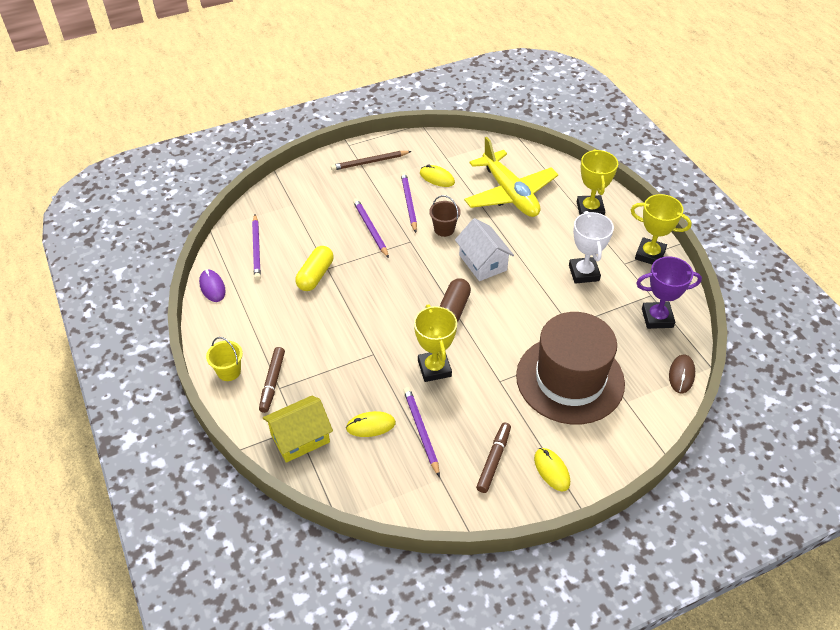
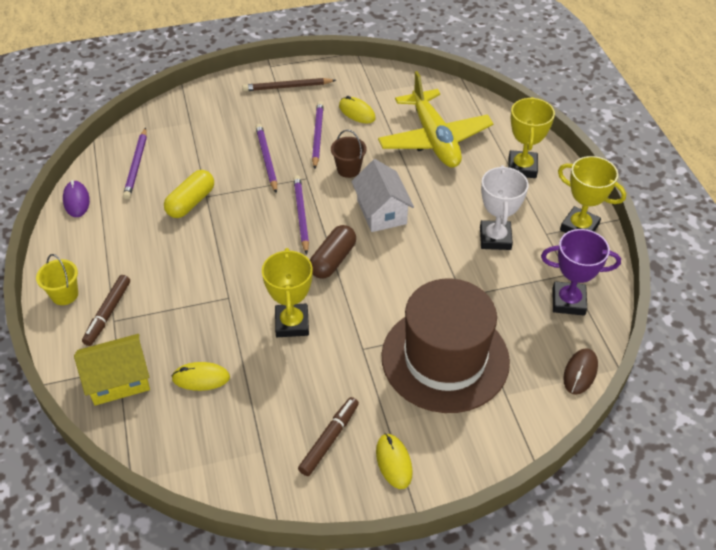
camera: 10 degrees right, 0 degrees up
(421, 431) = (256, 393): purple pencil -> purple pencil (301, 215)

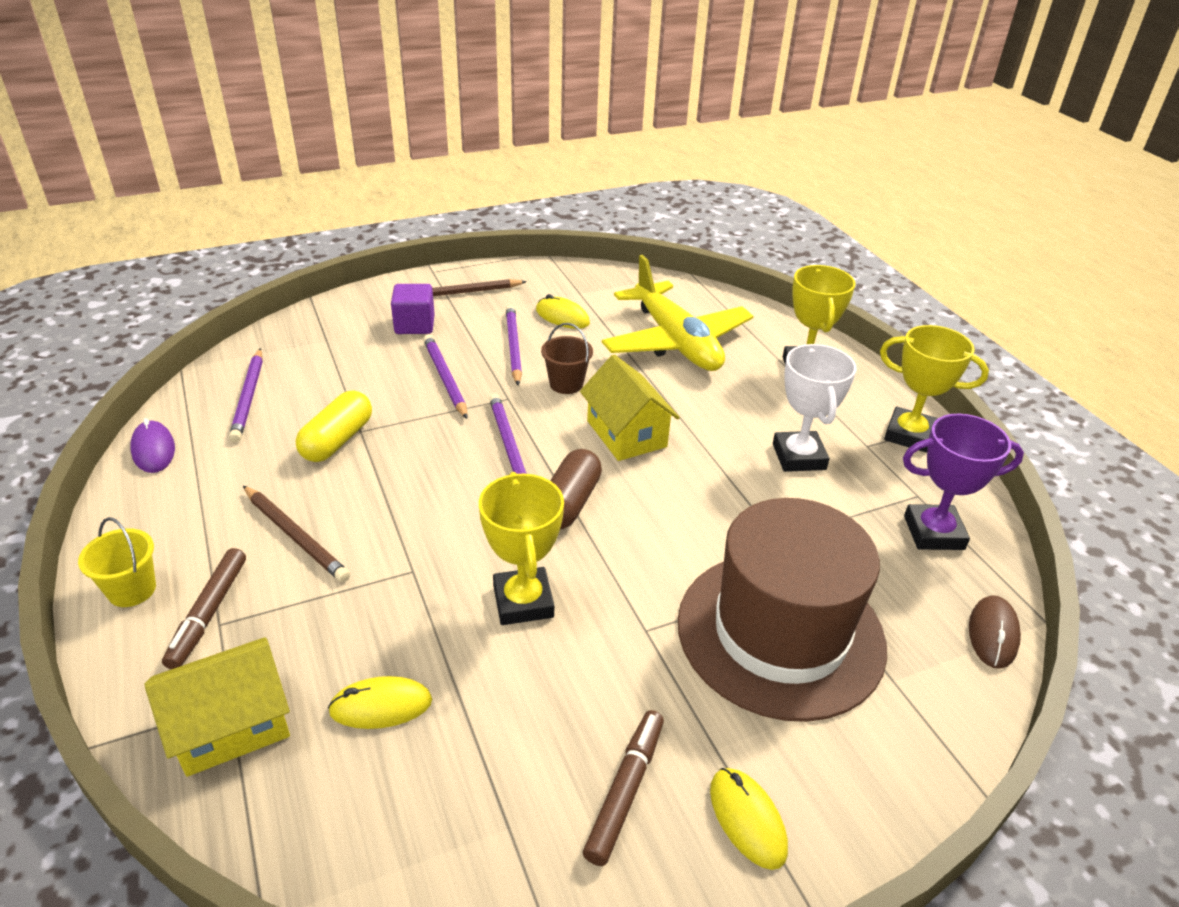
camera: 10 degrees left, 10 degrees down
(160, 268) = (295, 536): none -> brown pencil
(251, 113) = (414, 325): none -> purple cube
(381, 212) = (626, 434): white house -> yellow house

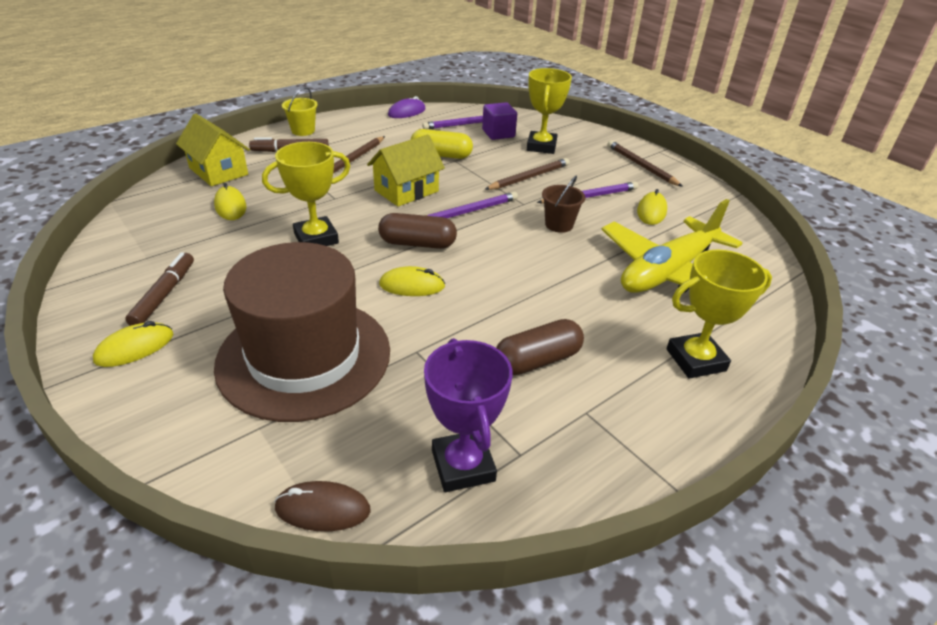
camera: 75 degrees right, 0 degrees up
(414, 325) = (583, 157): purple cube -> purple cube (498, 133)
(445, 378) = (529, 177): purple pencil -> brown pencil
(625, 791) = (164, 295): brown marker -> brown marker turned 90 degrees counterclockwise
(626, 434) = (512, 259): yellow house -> yellow house (406, 191)
(659, 522) = (412, 285): none -> yellow mouse
(799, 457) = (537, 360): white trophy -> brown capsule
(909, 435) = (628, 449): yellow trophy -> yellow trophy (541, 146)

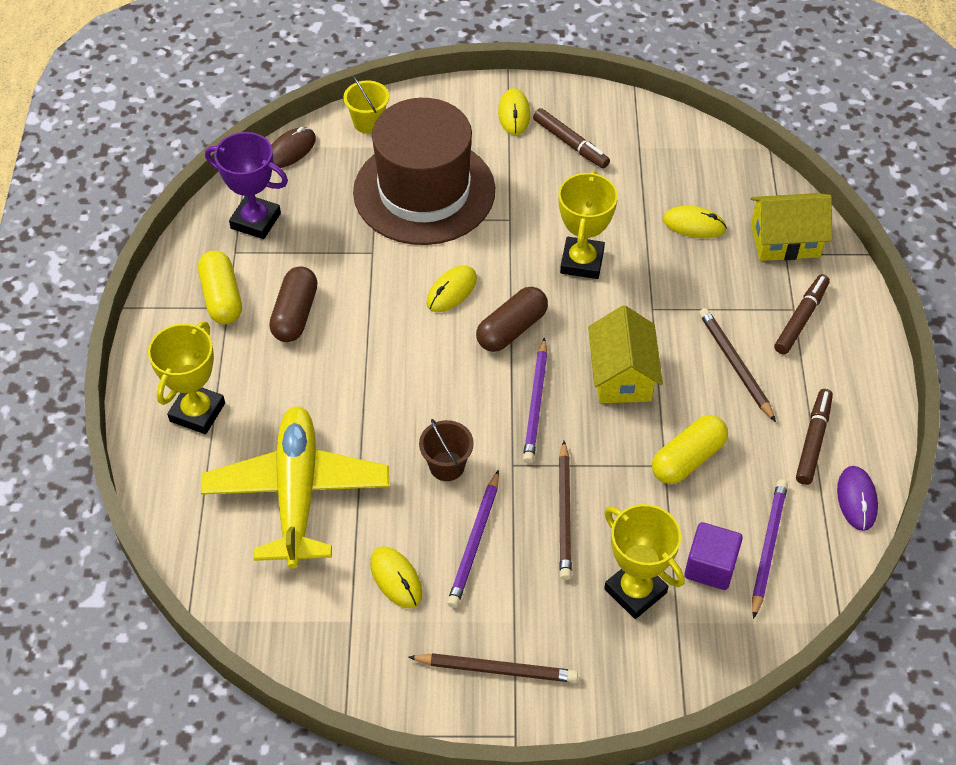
camera: 130 degrees right, 15 degrees up
(303, 131) = (857, 354): yellow bucket -> yellow bucket (368, 122)
(382, 128) = (813, 441): none -> brown marker
(581, 424) = (222, 297): none -> yellow capsule

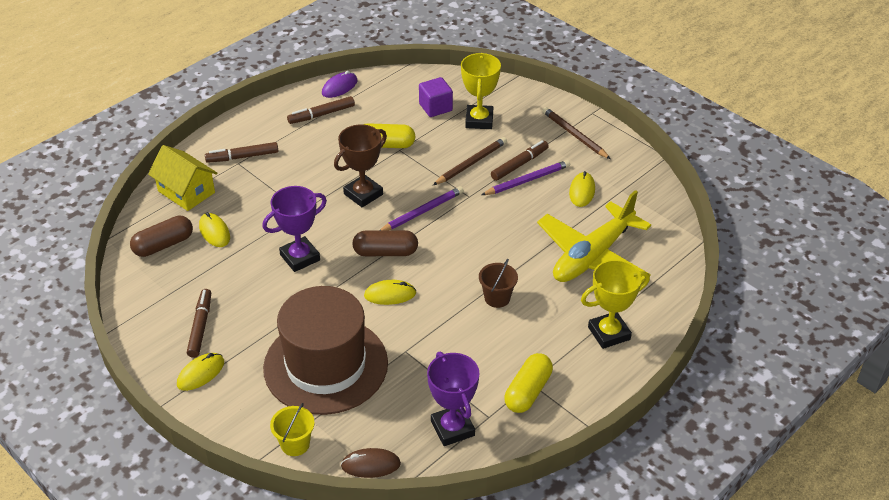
camera: 135 degrees left, 10 degrees down
(295, 314) = (494, 347): brown capsule -> brown capsule (163, 245)
(447, 466) = (502, 217): brown bucket -> brown bucket (497, 298)
(509, 559) = (519, 164): none -> brown marker
(582, 262) = (300, 257): yellow trophy -> purple trophy
(622, 375) = (363, 194): yellow house -> brown trophy
(735, 365) = (304, 161): brown pencil -> none
(768, 547) = (402, 97): purple pencil -> none

